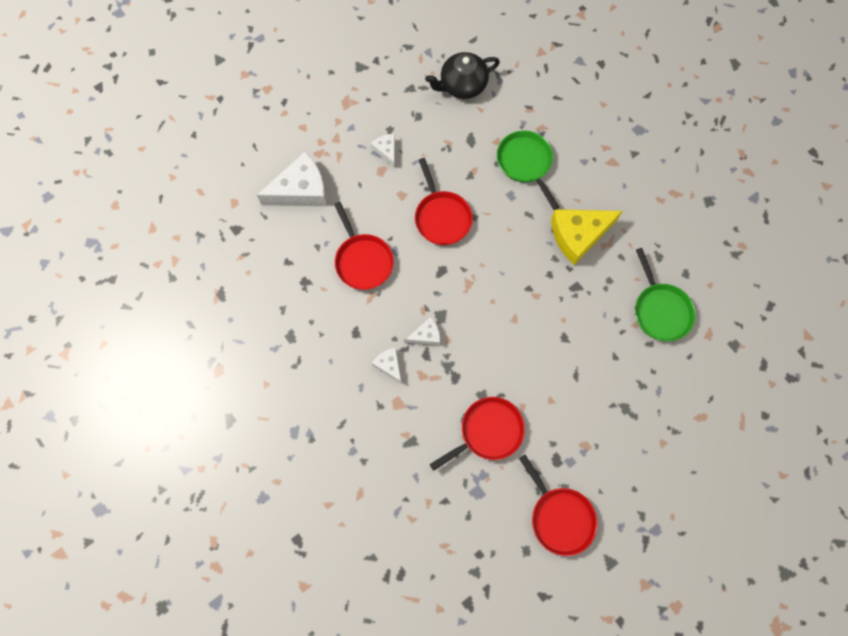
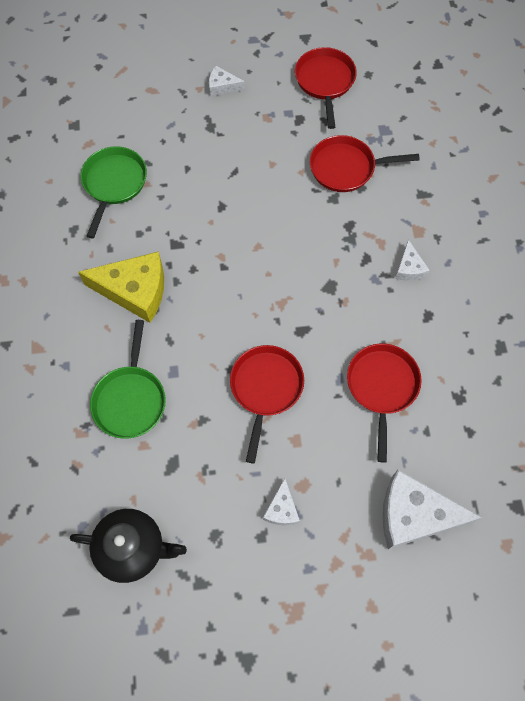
camera: 150 degrees left, 5 degrees down
(426, 335) = (355, 276): white cheese -> white cheese (222, 86)

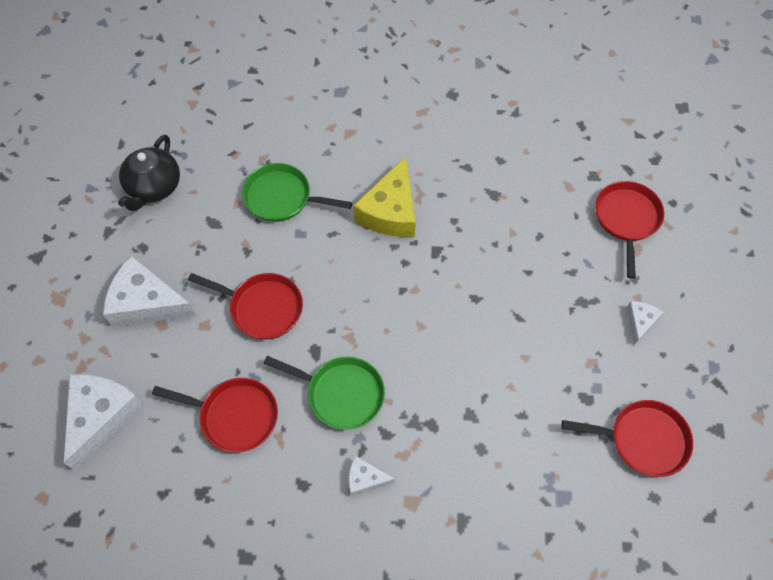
camera: 100 degrees right, 5 degrees down
(114, 184) = (516, 204): green pan -> green pan (341, 394)
(282, 509) = (146, 303): white cheese -> white cheese, size x2.02
(346, 168) = (510, 438): red pan -> red pan (626, 219)

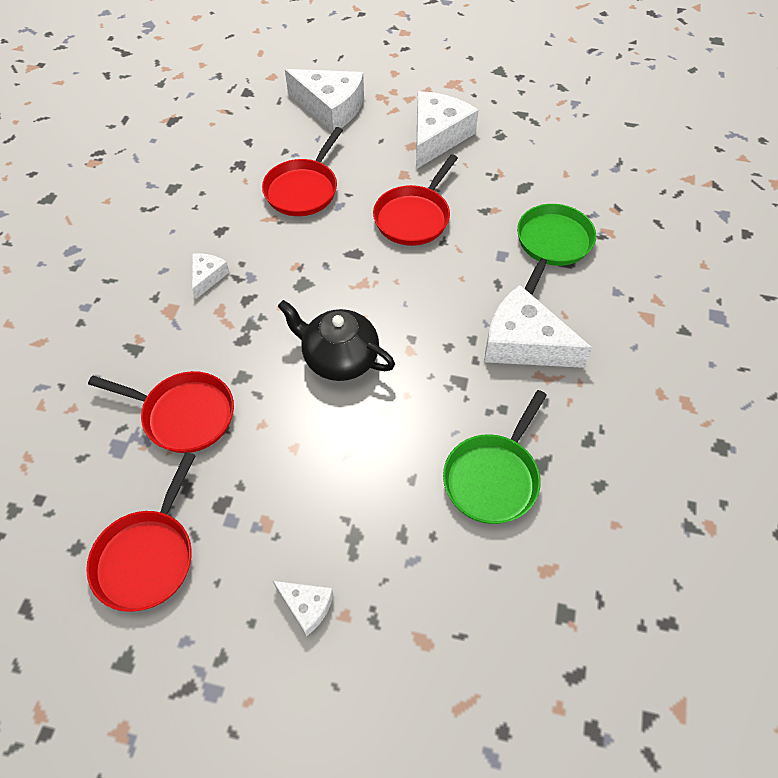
camera: 100 degrees right, 5 degrees down
(153, 187) = (573, 145): black teapot -> black teapot (339, 358)
(341, 394) = (301, 269): green pan -> green pan (493, 477)
(390, 211) = (524, 343): yellow cheese -> white cheese
(626, 219) = (479, 641): red pan -> red pan (184, 415)

